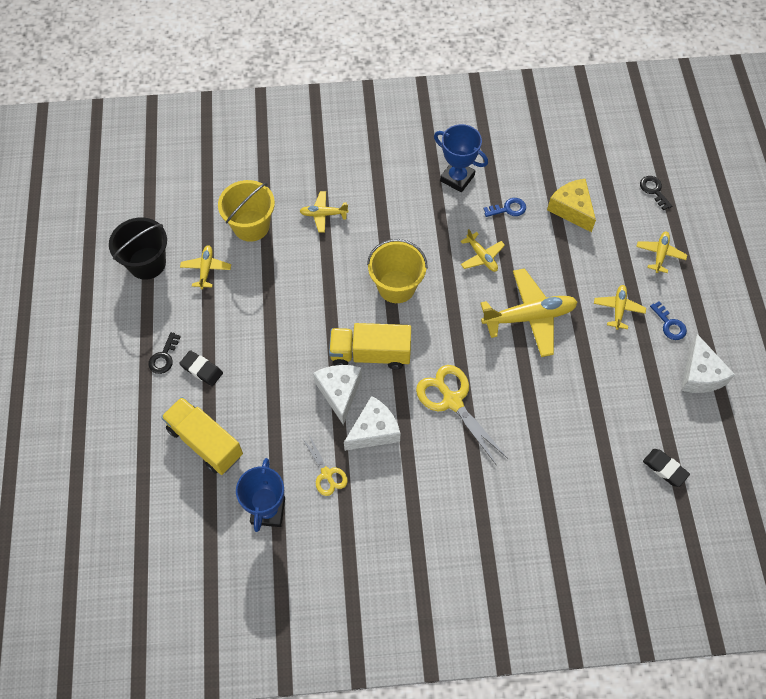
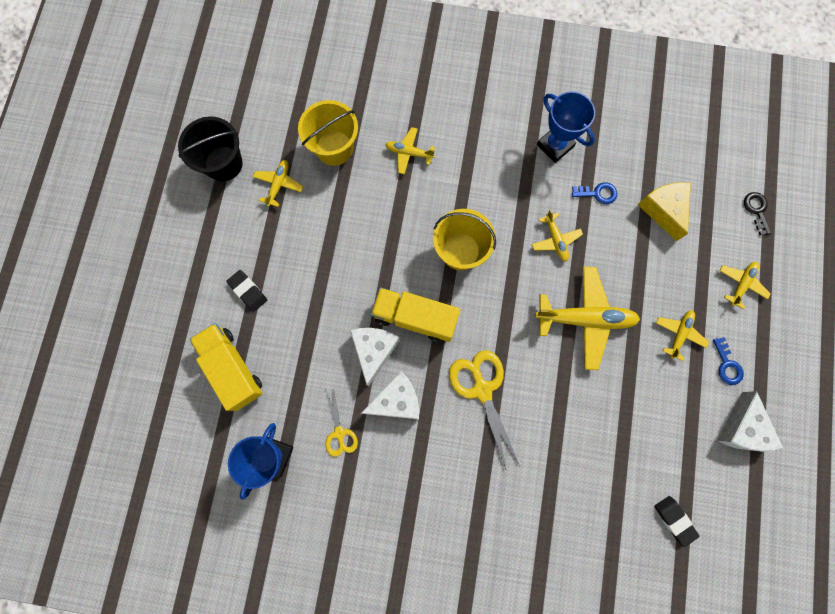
camera: 15 degrees right, 15 degrees up
(164, 357) = (215, 269): black key -> none

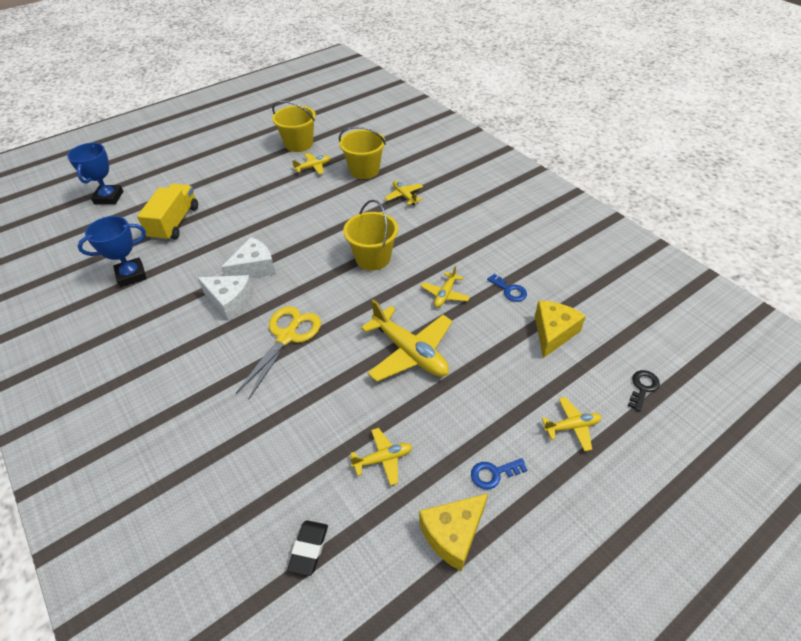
camera: 45 degrees right, 30 degrees down
(223, 163) = (299, 144): black bucket -> yellow bucket
(248, 291) = (232, 198): black eraser -> none
(339, 433) = (177, 292): yellow scissors -> none
(415, 318) = (300, 270): yellow truck -> none
(555, 145) = (508, 248): blue trophy -> blue trophy (109, 197)
(679, 334) = (474, 418): yellow plane -> yellow plane (383, 459)
(727, 365) = (493, 474): blue key -> blue key turned 45 degrees clockwise
(742, 428) = (453, 534): white cheese -> yellow cheese

